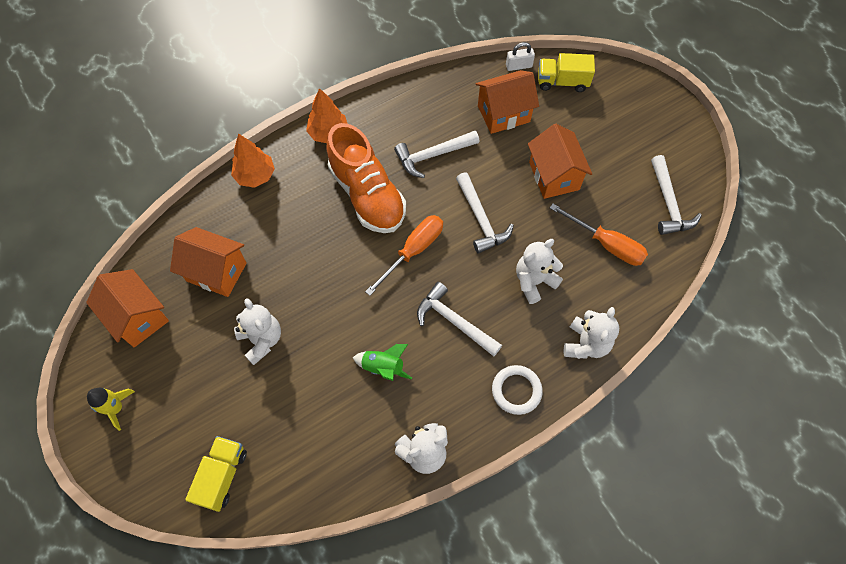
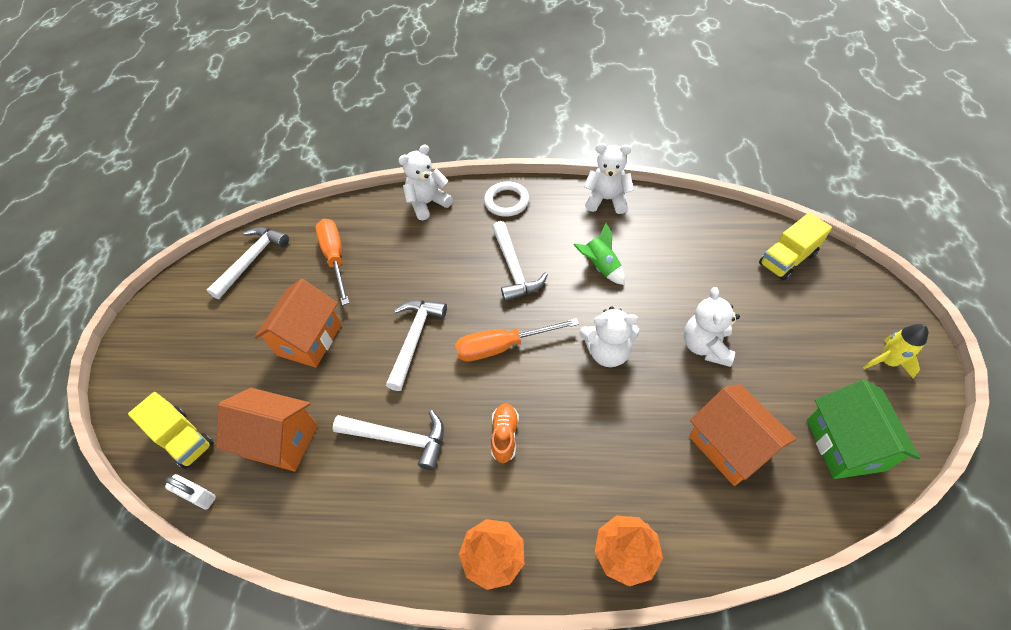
camera: 140 degrees left, 10 degrees down
(138, 317) = (845, 445): orange house -> green house
(367, 195) = (505, 436): orange shoe -> orange shoe, size x0.41
(534, 281) = (421, 263): white teddy bear -> white teddy bear (607, 352)

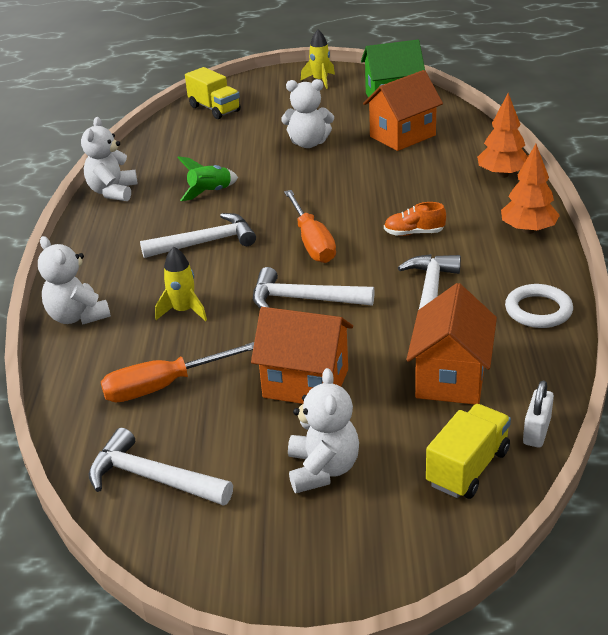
camera: 95 degrees left, 20 degrees down
(419, 262) = (184, 311): none -> yellow rocket
(506, 201) = (94, 255): white ring -> white ring (538, 310)
(607, 352) = (316, 186): white teddy bear -> white teddy bear (323, 469)

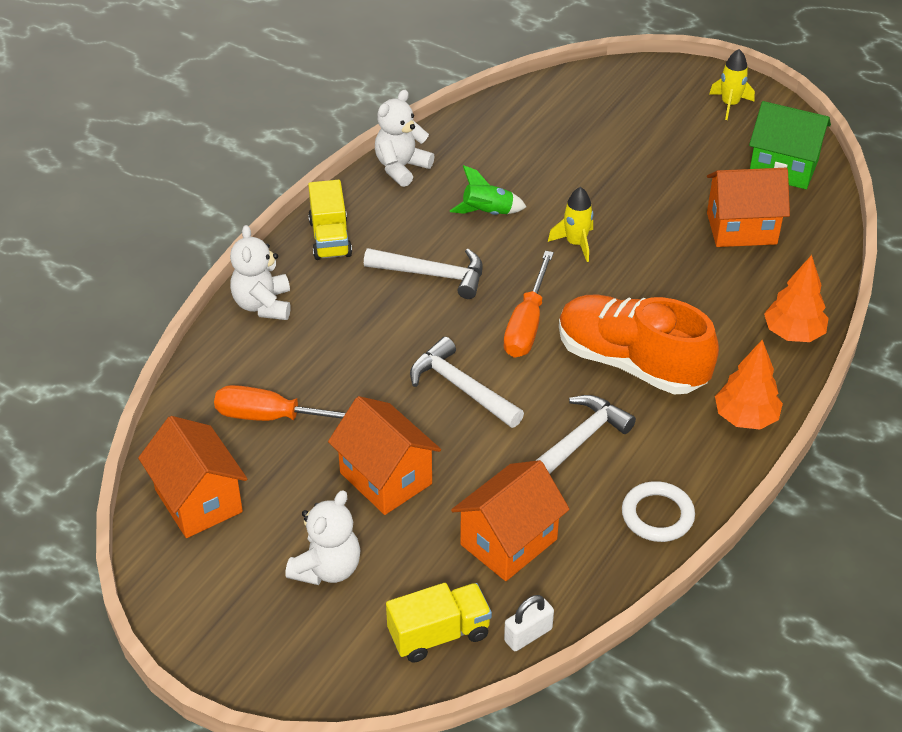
camera: 30 degrees right, 10 degrees up
(152, 478) = (198, 501): white hammer -> orange house
(184, 311) = (351, 345): yellow rocket -> yellow rocket (576, 243)
(214, 109) = (585, 97): yellow truck -> yellow truck (330, 238)
(308, 143) = (636, 192): white teddy bear -> none
(414, 233) = (631, 363): orange shoe -> orange shoe, size x2.42

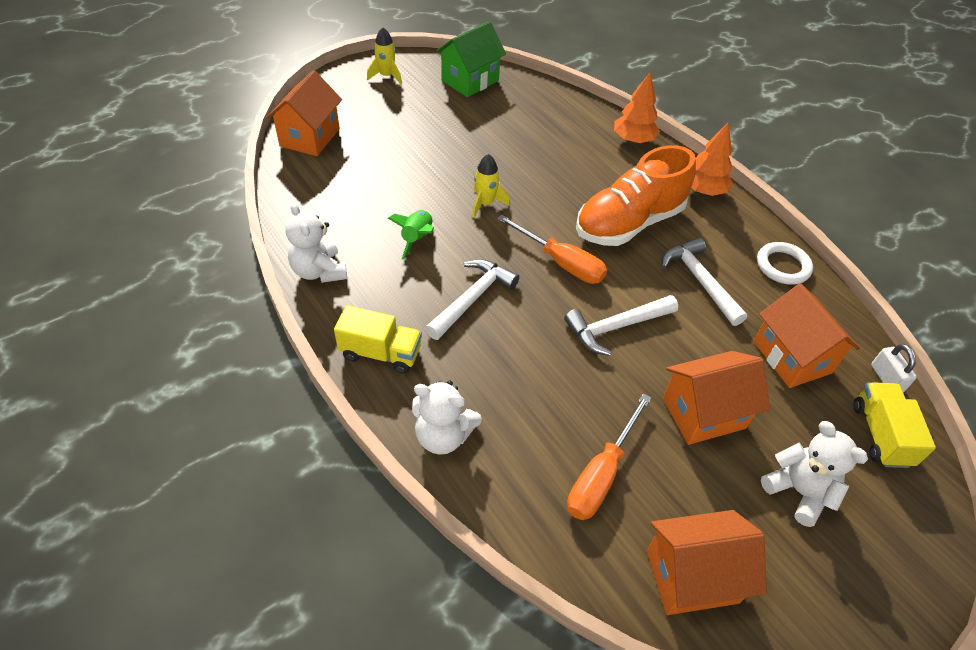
camera: 70 degrees left, 5 degrees up
(741, 228) = (519, 121): orange house -> orange house (310, 137)

